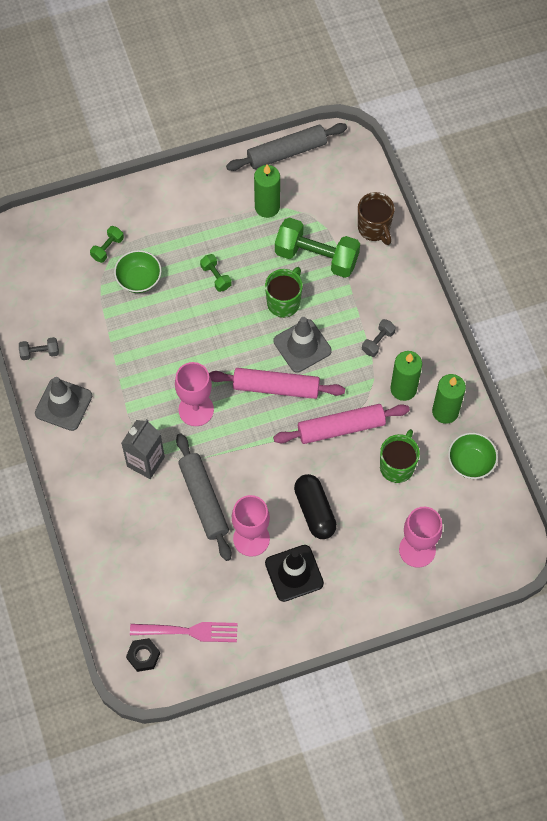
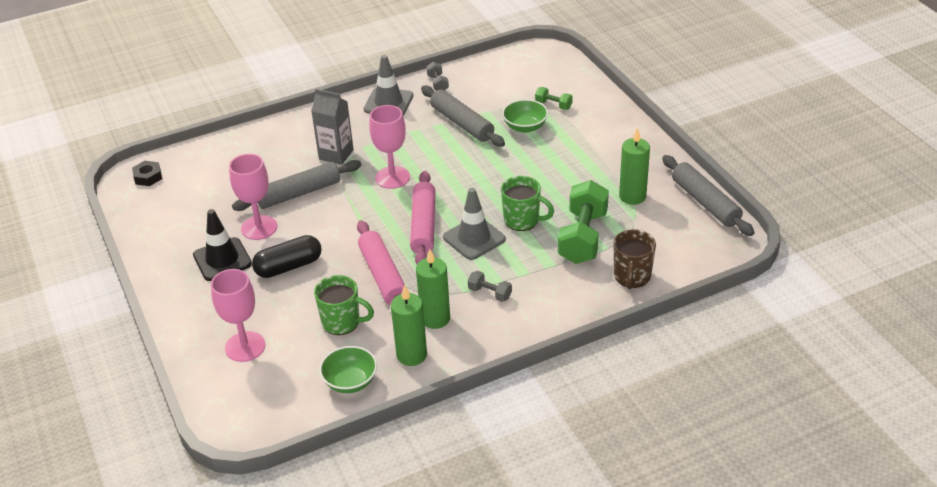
camera: 85 degrees right, 25 degrees down
(119, 337) = (461, 123): none -> grey rolling pin
(189, 631) = (168, 200): pink fork -> none
(216, 277) = (540, 172): green dumbbell -> none
(374, 228) = (632, 277): brown mug -> brown mug turned 45 degrees counterclockwise

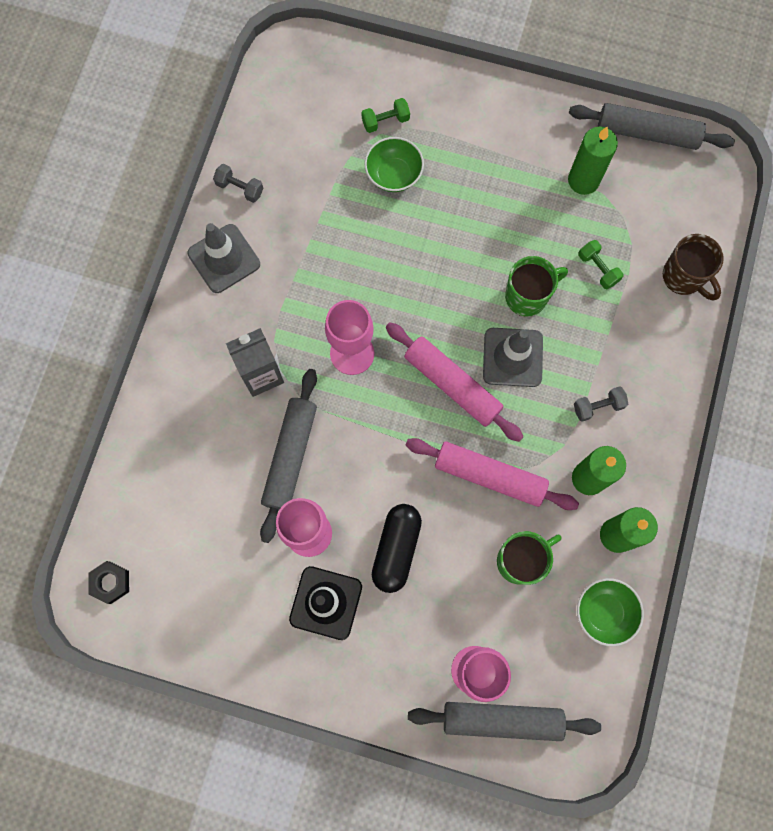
camera: 50 degrees left, 35 degrees up
(461, 123) = (330, 223): grey rolling pin -> grey rolling pin (502, 720)
(583, 237) = (598, 269): green dumbbell -> green dumbbell, size x0.46

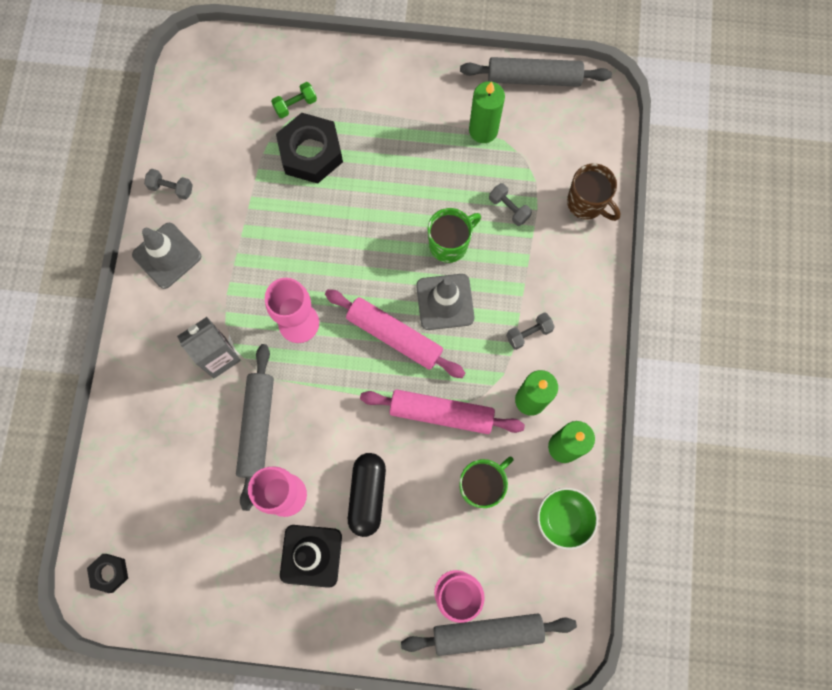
camera: 10 degrees left, 0 degrees up
(394, 174) = (311, 153): green bowl -> black nut
(598, 269) = (509, 208): green dumbbell -> grey dumbbell

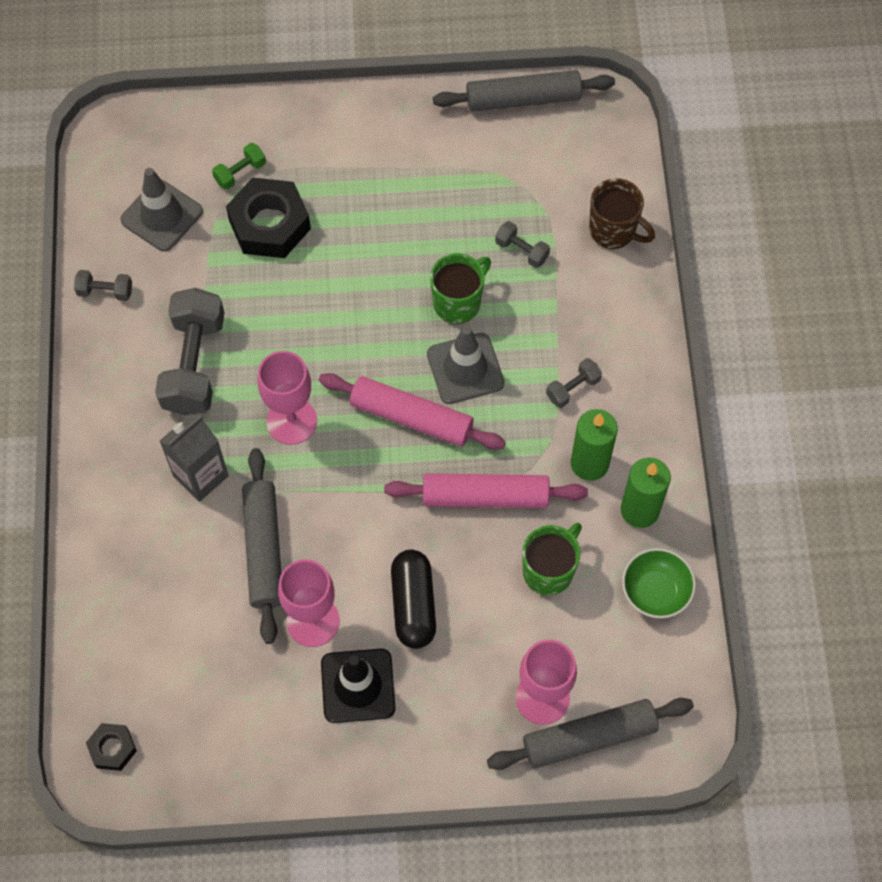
camera: 10 degrees left, 10 degrees down
(167, 255) = (114, 370): grey traffic cone -> grey traffic cone (162, 216)
(230, 261) = (194, 364): none -> grey dumbbell
(483, 130) = (474, 167): green candle -> none

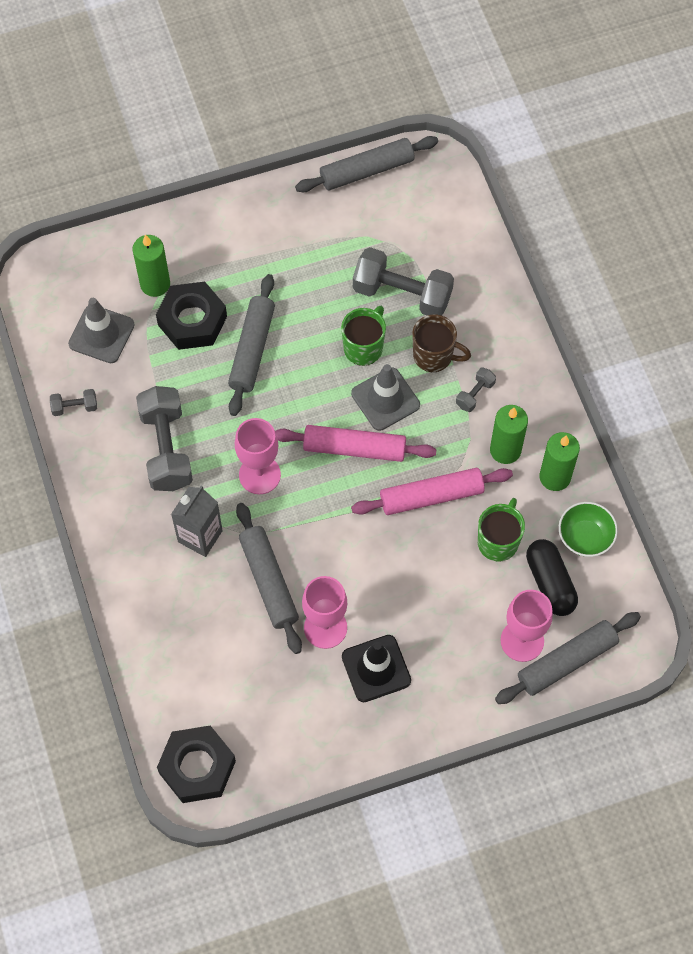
camera: 15 degrees left, 0 degrees up
(112, 748) = (197, 767): black nut -> black nut, size x1.94
(240, 173) = (155, 284): green dumbbell -> green candle
(328, 274) = (252, 350): none -> grey rolling pin
(413, 604) = (400, 595): black capsule -> black capsule (550, 583)
(522, 250) = (402, 294): grey dumbbell -> grey dumbbell, size x2.16
(614, 230) = (470, 260): brown mug -> brown mug (434, 356)

